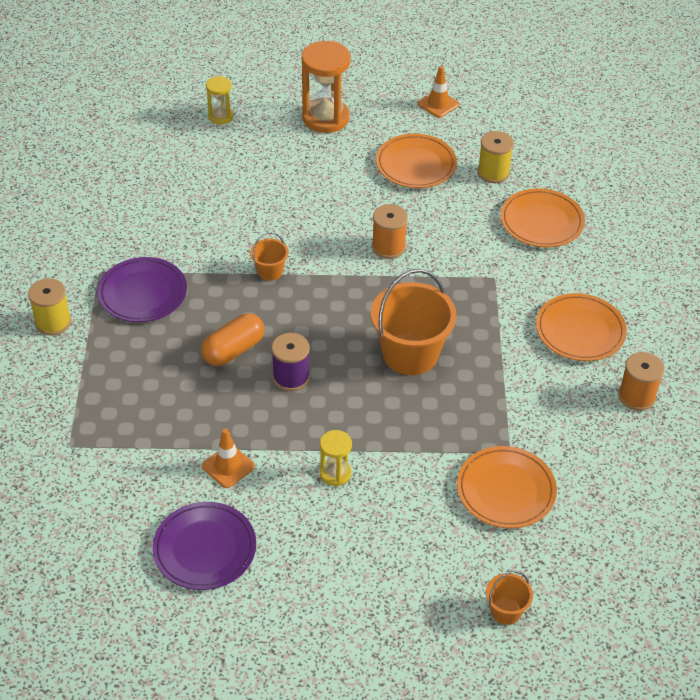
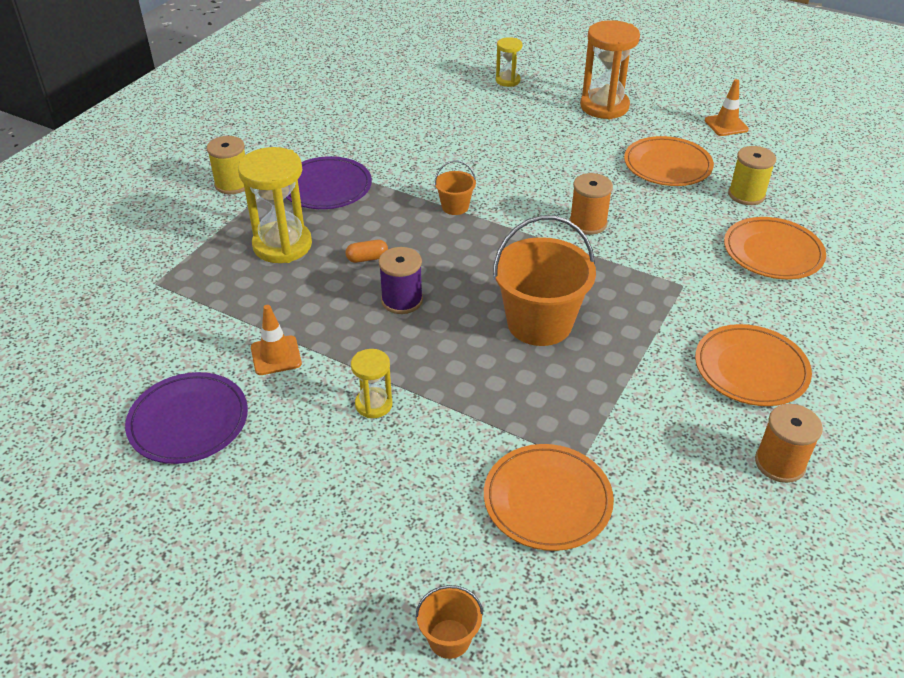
camera: 30 degrees right, 5 degrees down
(151, 366) = (282, 245): none -> yellow hourglass
(233, 350) = (367, 258): orange capsule -> orange capsule, size x0.55

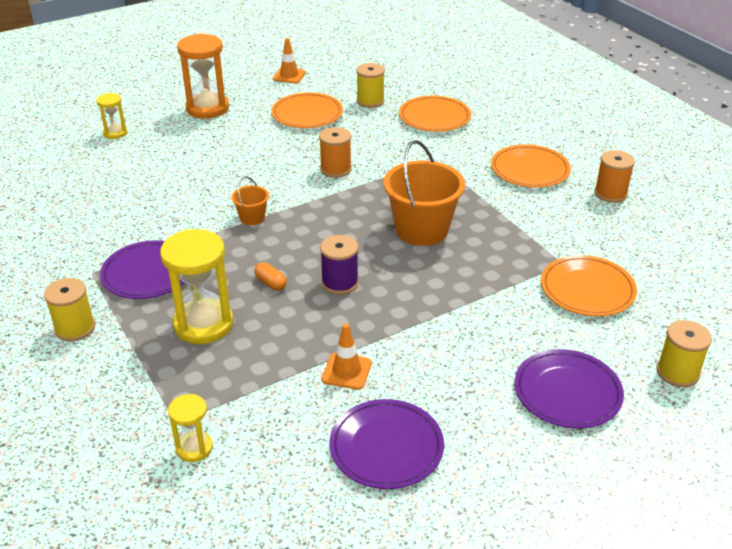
camera: 60 degrees left, 5 degrees down
(346, 537) = (567, 392): none -> purple plate
(367, 258) = (271, 283): orange capsule -> orange capsule turned 60 degrees counterclockwise
(373, 404) = (444, 336): yellow hourglass -> yellow hourglass (194, 448)
(449, 638) = (677, 372): orange bucket -> yellow spool

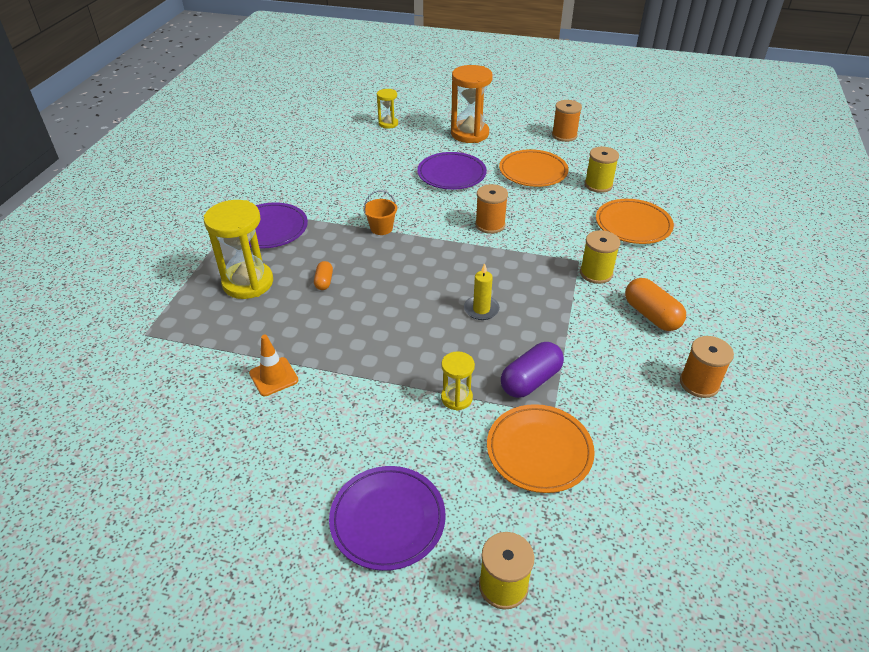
camera: 45 degrees right, 5 degrees up
(75, 328) = (187, 239): yellow spool -> yellow spool (596, 273)
(194, 448) = (128, 358): yellow hourglass -> yellow hourglass (456, 398)
(289, 76) = (564, 135): orange traffic cone -> orange spool
(340, 283) = (365, 311): purple spool -> none
(386, 447) = (215, 449): purple plate -> purple plate (451, 174)
(421, 230) = (481, 309): orange bucket -> yellow candle
(521, 253) = (530, 380): none -> purple capsule
(529, 170) = (651, 315): orange plate -> orange capsule

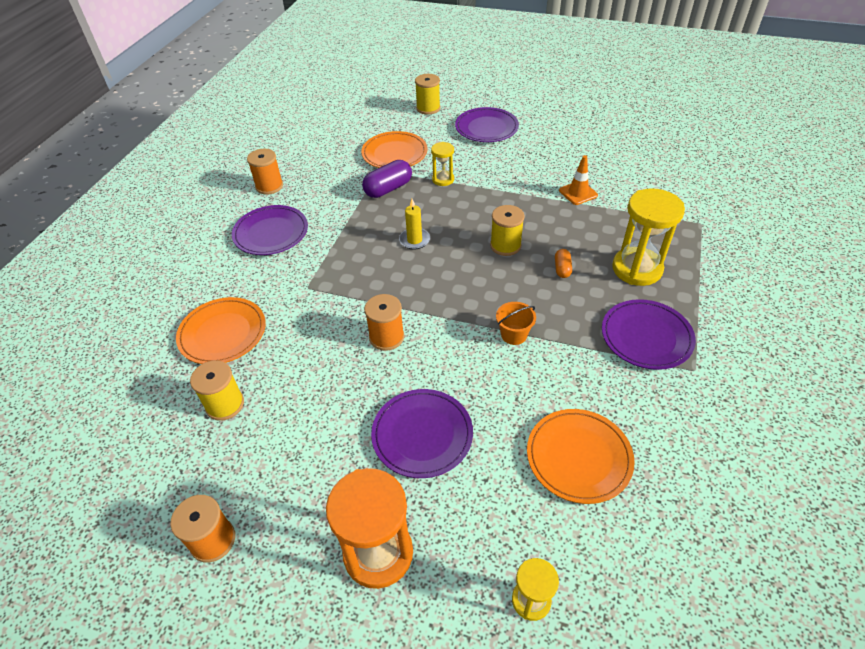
camera: 175 degrees left, 5 degrees up
(533, 171) = (302, 437): orange plate -> orange plate (578, 457)
(596, 273) = (297, 273): yellow spool -> yellow spool (505, 245)
(651, 315) = (271, 233): orange capsule -> purple plate

